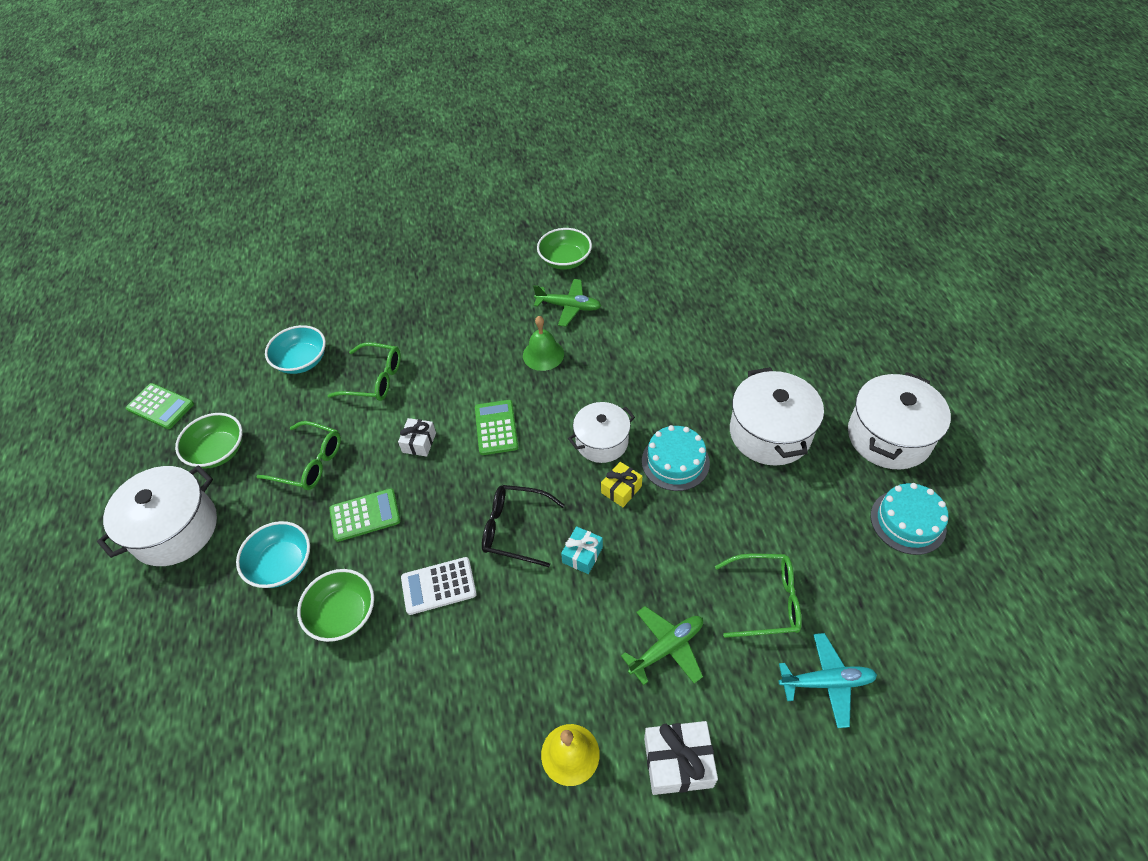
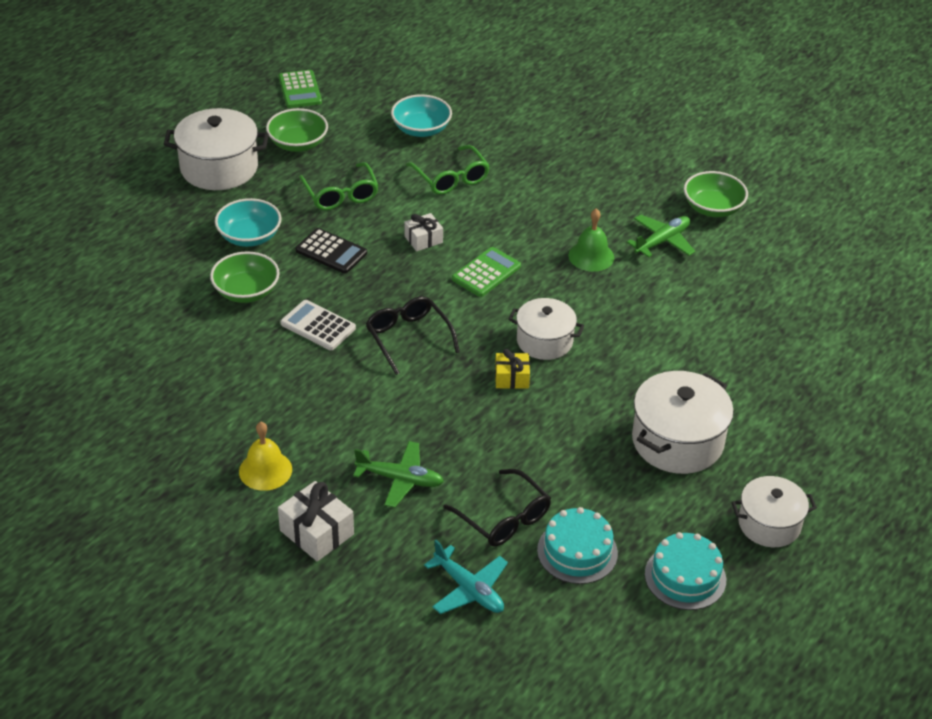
camera: 45 degrees right, 10 degrees down
(365, 515) = (331, 252): green calculator -> black calculator
(569, 307) = (662, 241): green plane -> green plane turned 105 degrees counterclockwise
(582, 555) = (427, 388): turquoise gift -> none
(675, 462) = (576, 396): turquoise cake -> turquoise cake (577, 551)
(766, 600) = (504, 518): green glasses -> black glasses
(889, 436) = (769, 524): white pot -> white pot, size x0.65

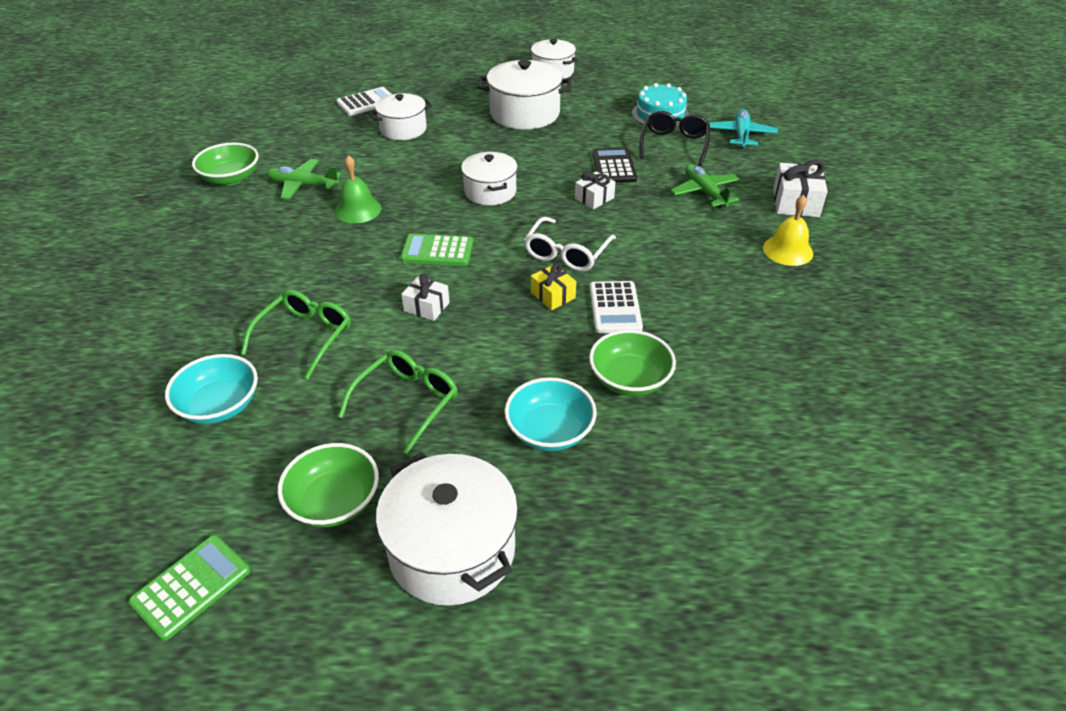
camera: 125 degrees left, 0 degrees up
(331, 252) = (508, 356): black calculator -> black calculator (614, 166)
(408, 338) = (566, 253): black glasses -> white glasses
(467, 399) = (594, 198): none -> white gift
(511, 378) = (548, 189): yellow gift -> yellow gift (553, 295)
(685, 577) = (627, 81): turquoise cake -> none
(719, 339) = (403, 129): none -> white pot
(805, 338) = (367, 102): none -> white calculator

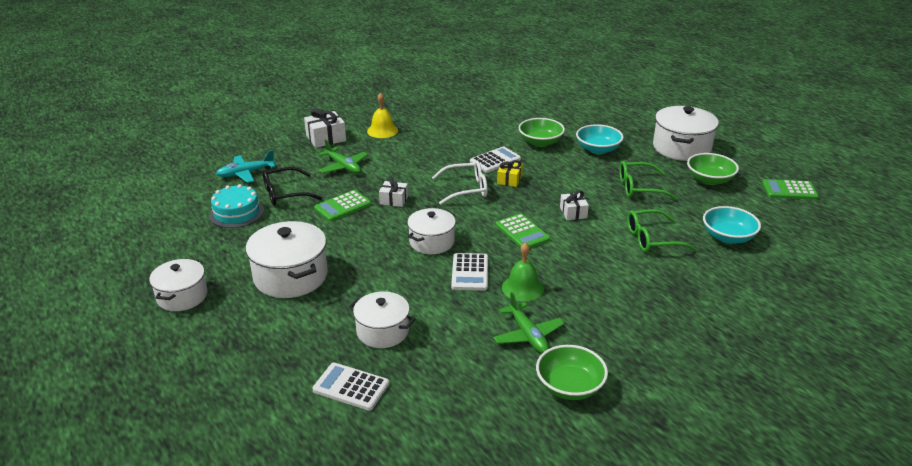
camera: 125 degrees left, 10 degrees down
(417, 192) = (470, 272): none -> white calculator
(614, 166) = (343, 206): black calculator -> green calculator
(704, 192) = (343, 167): green plane -> green plane turned 75 degrees counterclockwise

